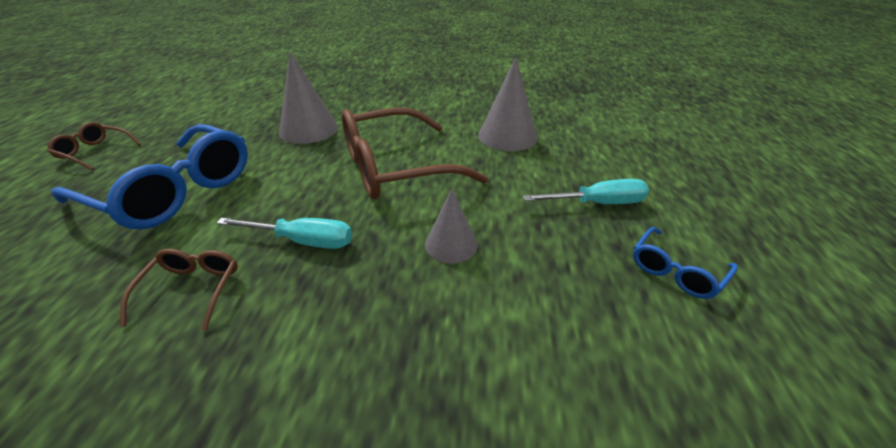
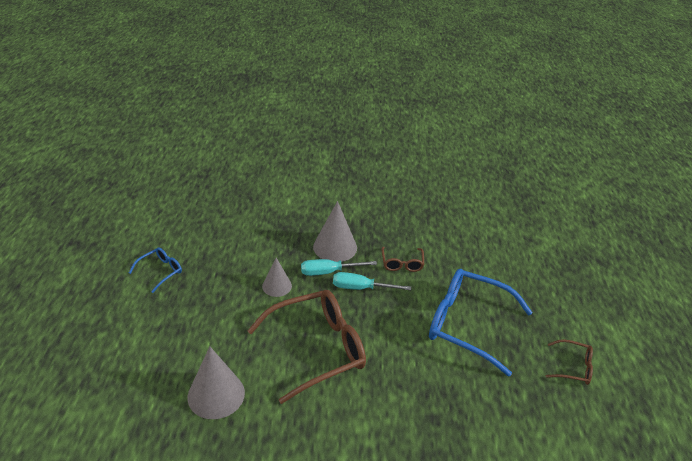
camera: 175 degrees right, 0 degrees up
(308, 129) = (411, 404): grey cone -> grey cone (335, 247)
(597, 203) = (176, 315): turquoise screwdriver -> turquoise screwdriver (329, 272)

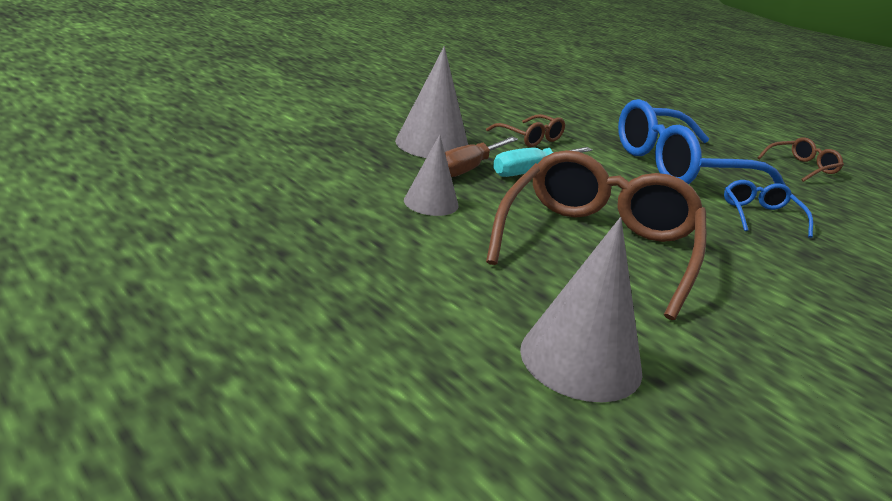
camera: 45 degrees left, 10 degrees down
(160, 271) = (209, 249): blue glasses -> blue glasses (760, 216)
(329, 272) = (469, 168): turquoise screwdriver -> brown screwdriver

